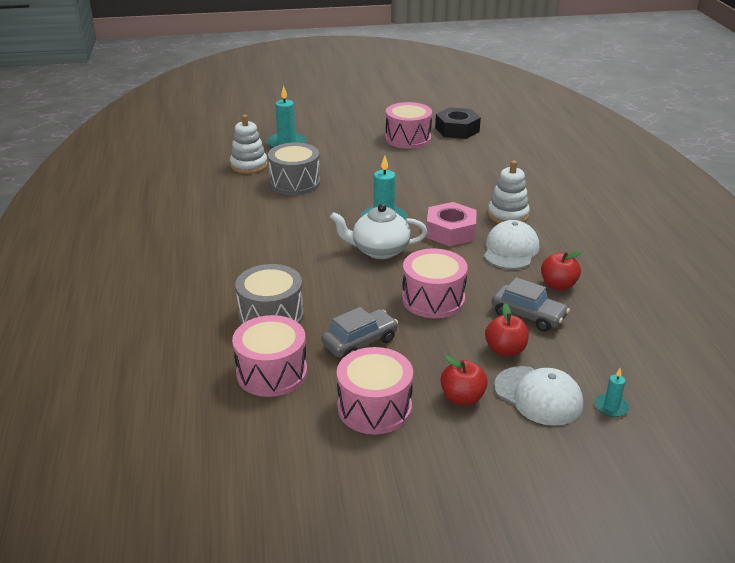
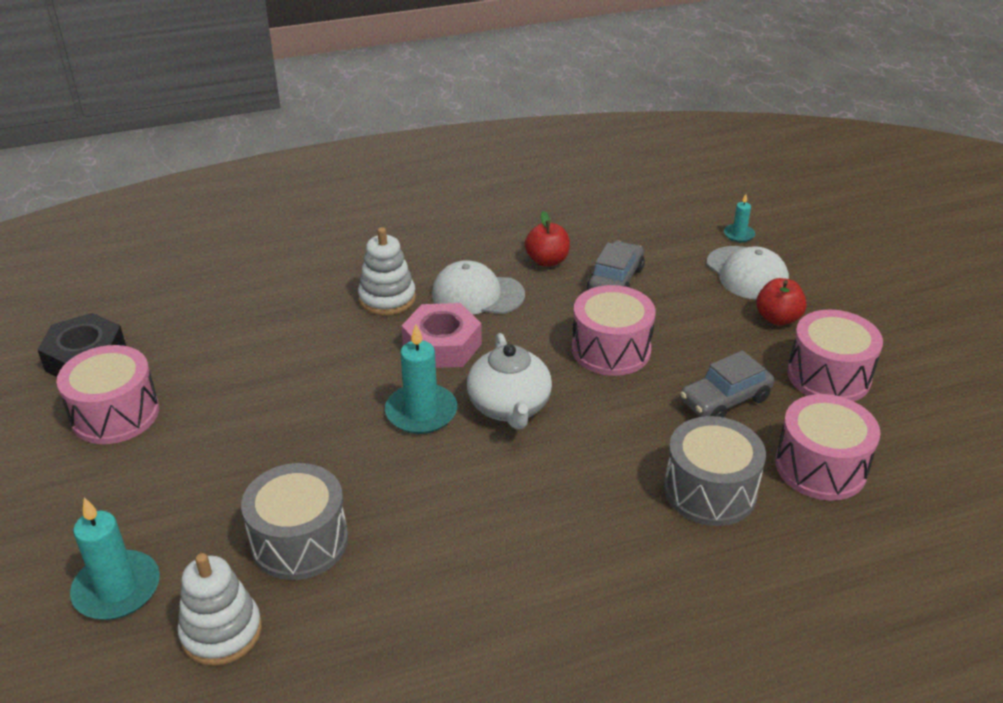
camera: 100 degrees left, 5 degrees up
(360, 342) = (725, 400): grey car -> grey car turned 75 degrees counterclockwise
(505, 350) = (685, 294): red apple -> none
(538, 396) = (747, 273): white cap -> white cap turned 120 degrees clockwise

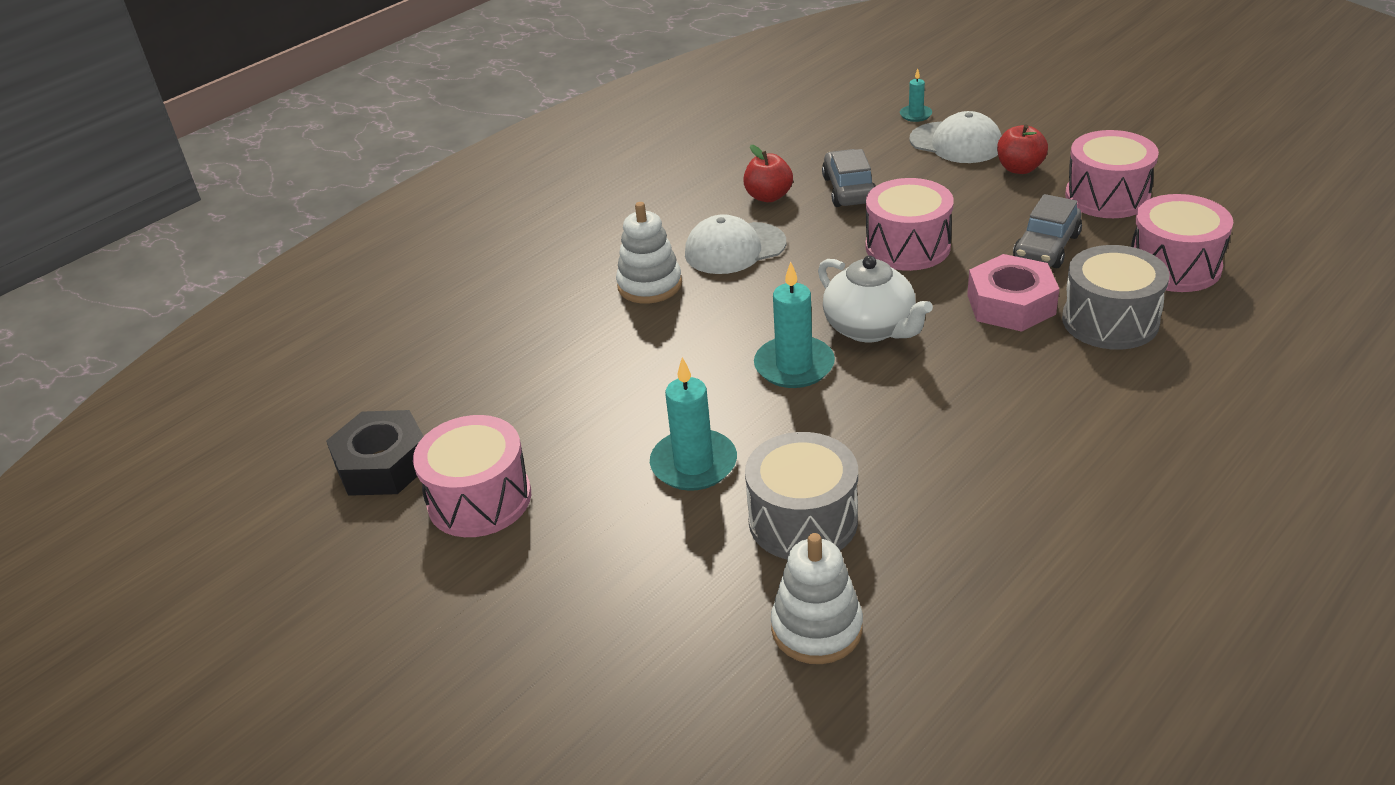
camera: 25 degrees left, 0 degrees up
(117, 589) = (668, 645): turquoise candle -> turquoise candle (694, 464)
(442, 345) = (750, 303): pink nut -> pink nut (1010, 304)

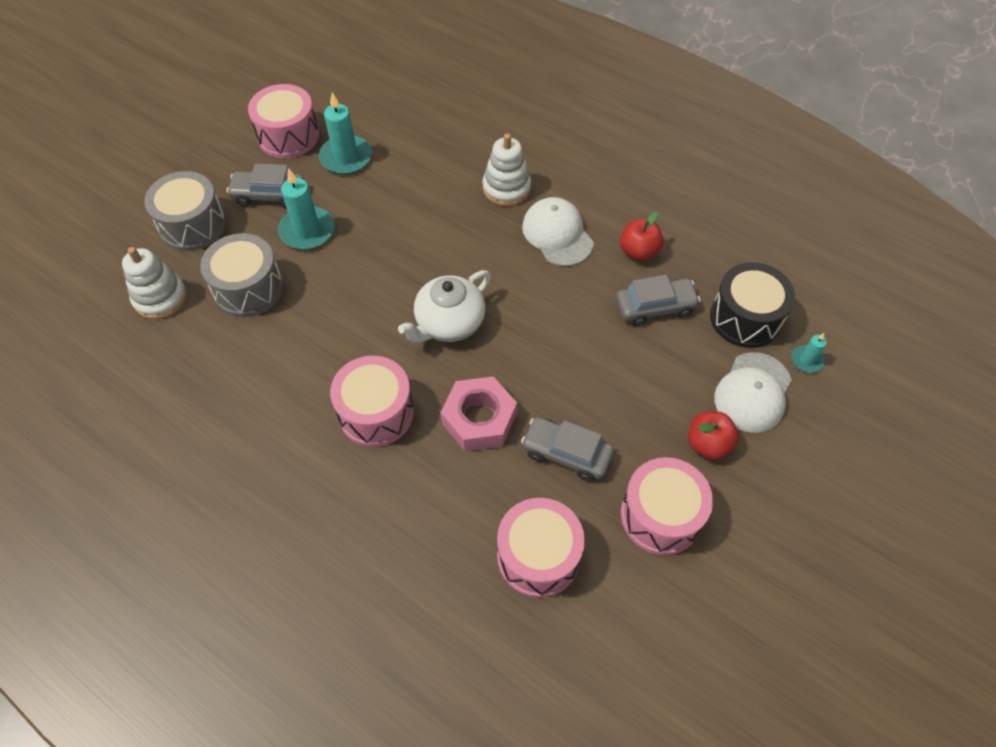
camera: 80 degrees right, 20 degrees up
(383, 464) = (323, 89): black nut -> none
(610, 512) = (269, 195): none -> grey car
(794, 366) = (405, 278): turquoise candle -> turquoise candle (346, 157)
(864, 141) = (745, 318): none -> black drum
(907, 246) = (564, 349): pink drum -> pink drum (376, 412)
(1110, 321) = (454, 491): grey drum -> grey drum (193, 225)

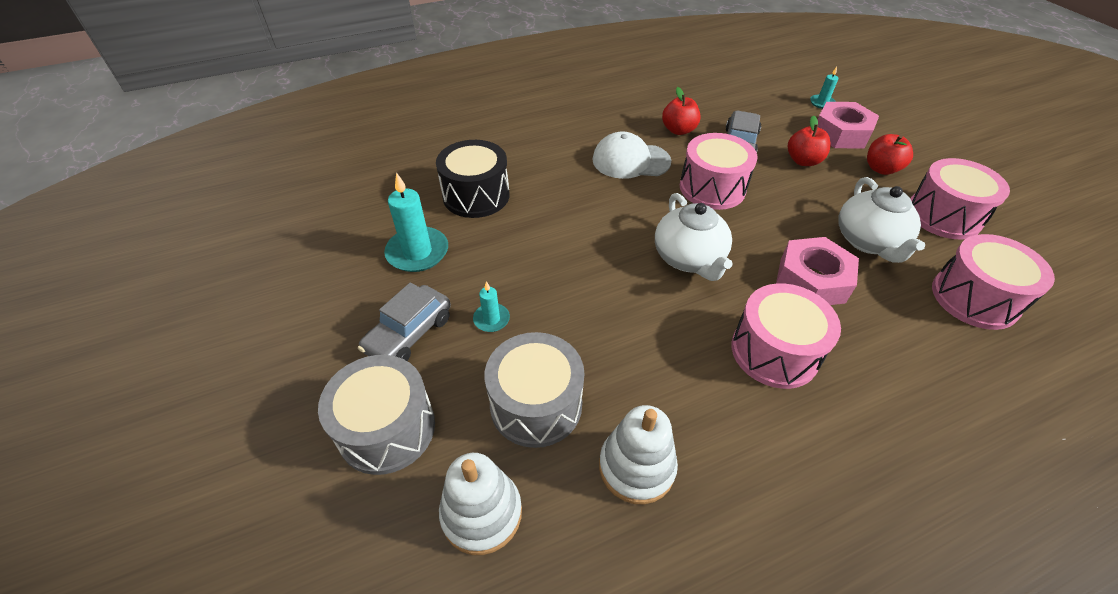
camera: 60 degrees left, 10 degrees down
(288, 136) = (338, 285): pink drum -> pink drum (712, 188)
(307, 230) = (491, 319): turquoise candle -> turquoise candle, size x0.53
(506, 188) = (556, 167): white stacking toy -> white stacking toy (636, 467)
(566, 454) = (868, 241): grey car -> white teapot
(666, 370) = (803, 161): none -> red apple
(745, 318) = (772, 111): black drum -> black drum (476, 195)
(753, 392) = (841, 133): white cap -> pink nut

